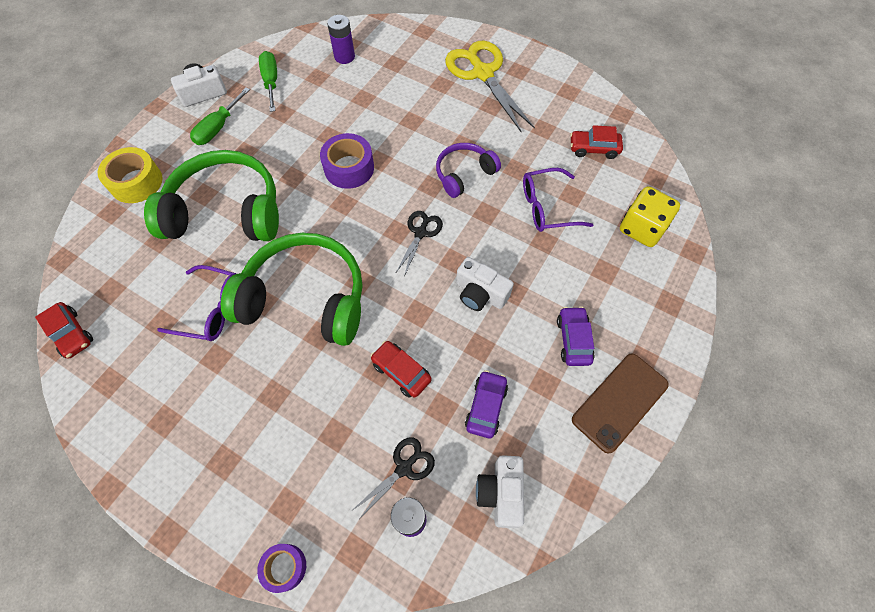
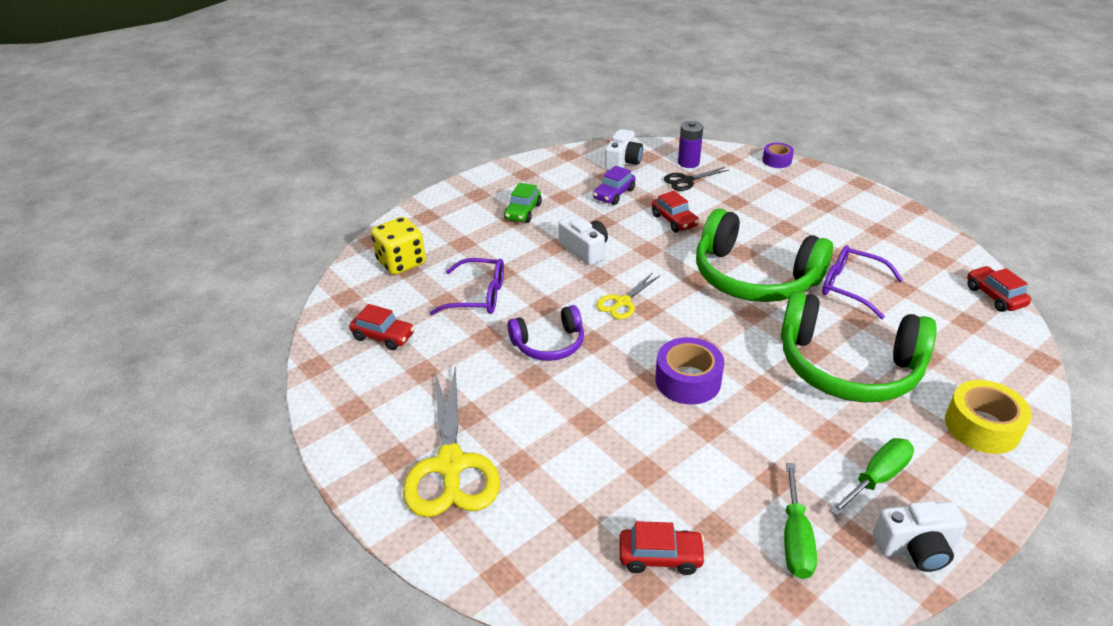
camera: 160 degrees left, 25 degrees down
(344, 57) = (660, 557): purple battery -> red car
(420, 233) = (622, 302): black scissors -> yellow scissors
(573, 340) = (523, 212): purple car -> green car
(620, 402) = (513, 180): brown phone -> none

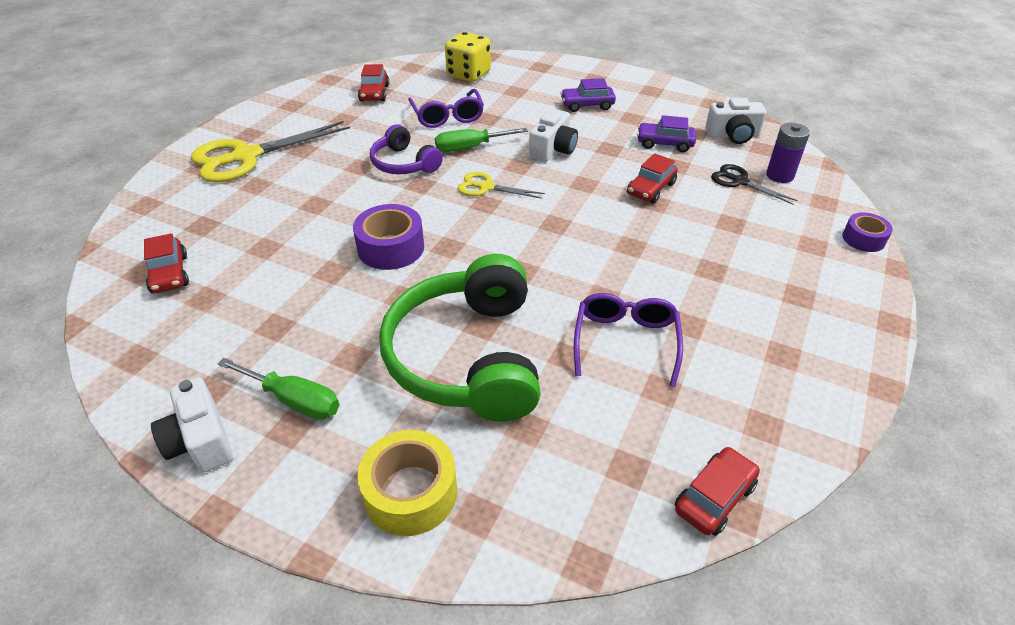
camera: 65 degrees right, 5 degrees up
(523, 212) = (587, 105): green car -> purple car
(754, 277) = (588, 261): green headphones -> none
(795, 539) = (200, 350): green screwdriver -> green screwdriver (470, 148)

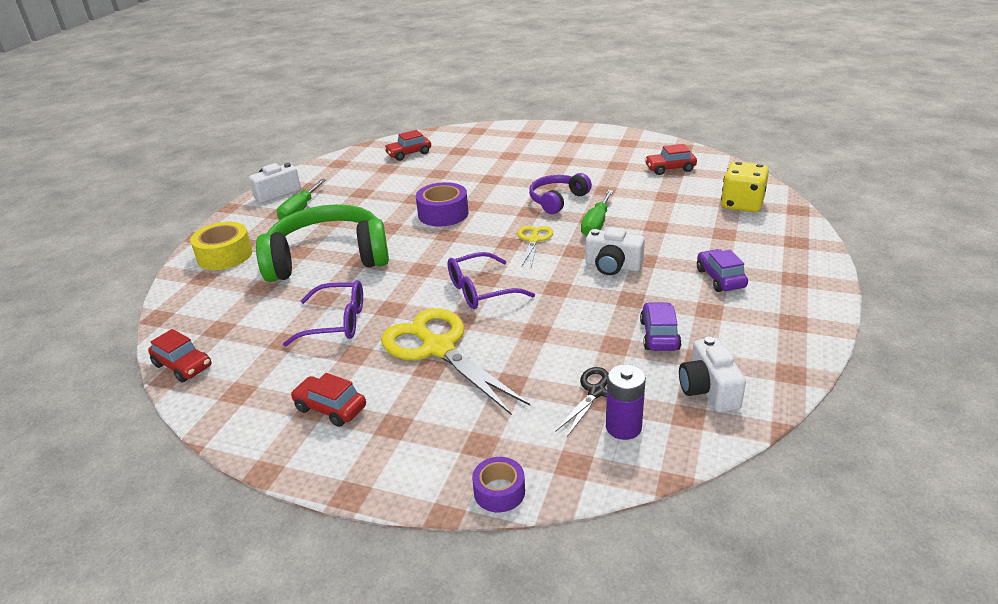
camera: 85 degrees right, 10 degrees down
(246, 157) = (544, 144): yellow scissors -> yellow scissors (438, 348)
(447, 117) = (647, 206): purple glasses -> purple glasses (481, 291)
(470, 148) = (596, 224): green screwdriver -> green screwdriver turned 135 degrees counterclockwise
(651, 189) = (559, 328): red car -> red car (330, 408)

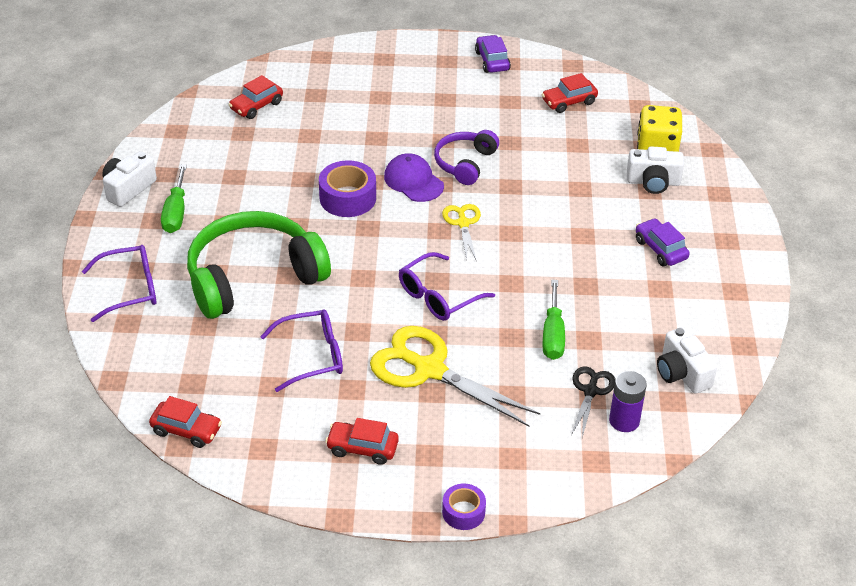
camera: 20 degrees left, 10 degrees up
(225, 255) = (130, 289): yellow tape -> purple glasses
(499, 491) = (547, 495): purple tape -> purple tape (463, 512)
(506, 208) = (413, 181): none -> purple cap
(596, 224) = (519, 194): green screwdriver -> green screwdriver (553, 335)
(612, 266) = (555, 247): white camera -> white camera (653, 182)
(659, 335) = (624, 323): purple car -> purple car (492, 61)

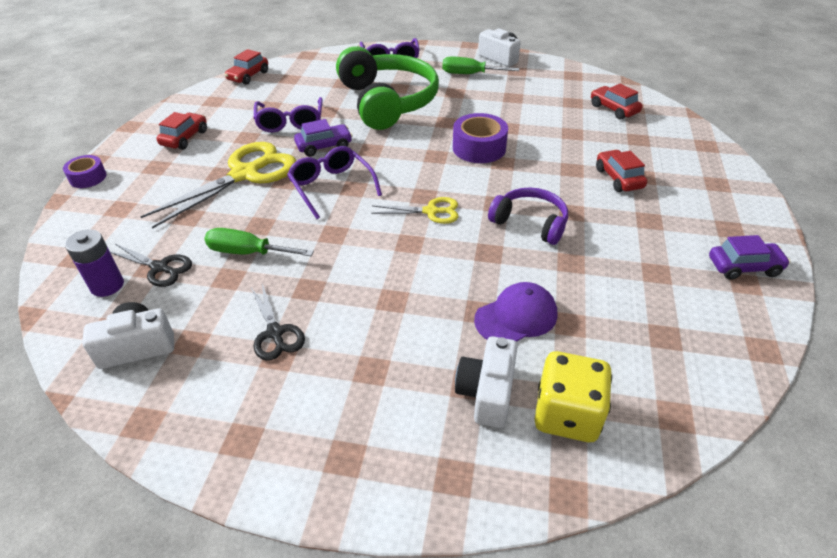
camera: 100 degrees right, 0 degrees up
(413, 181) = (501, 186): purple cap -> purple cap (516, 317)
(569, 102) = (667, 330): red car -> red car (618, 178)
(639, 295) = (275, 333): none -> black scissors
(660, 249) = (348, 371): purple car -> purple car (324, 146)

